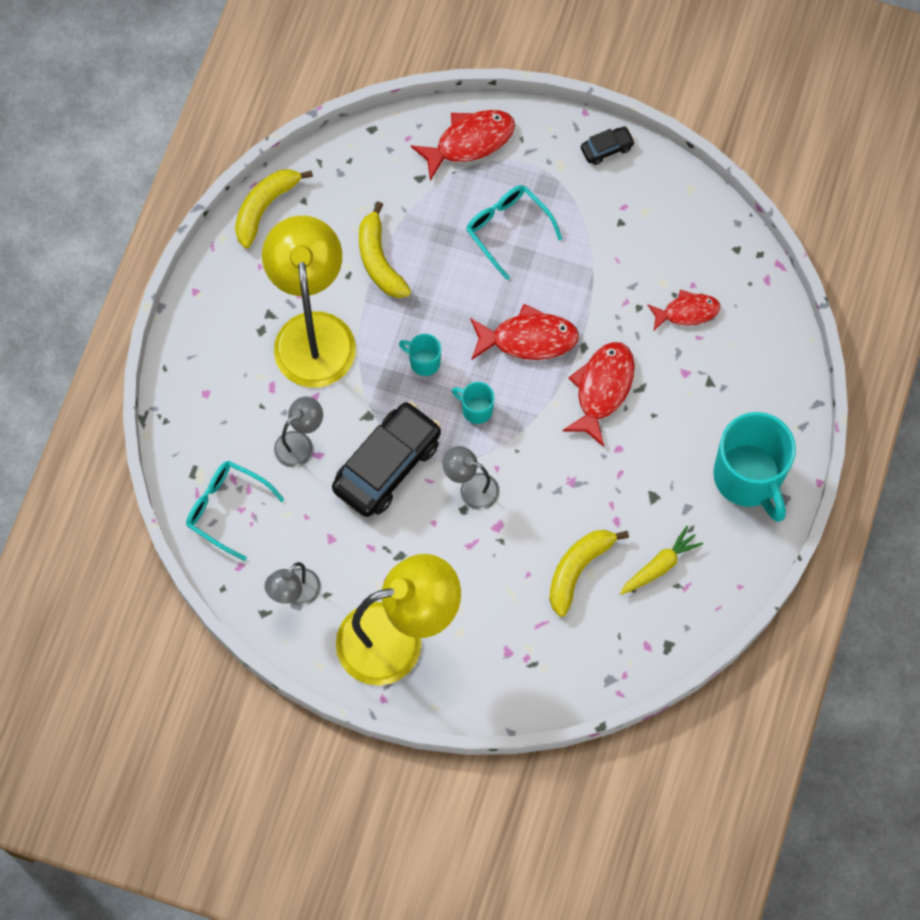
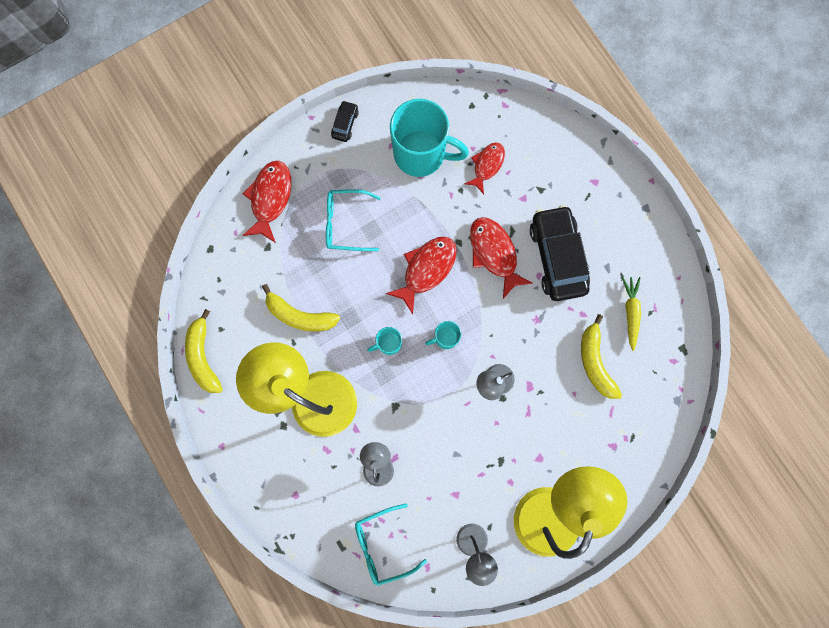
camera: 50 degrees left, 10 degrees up
(387, 465) = (436, 421): black car -> black car (557, 257)
(748, 477) = (617, 217): turquoise mug -> turquoise mug (421, 154)

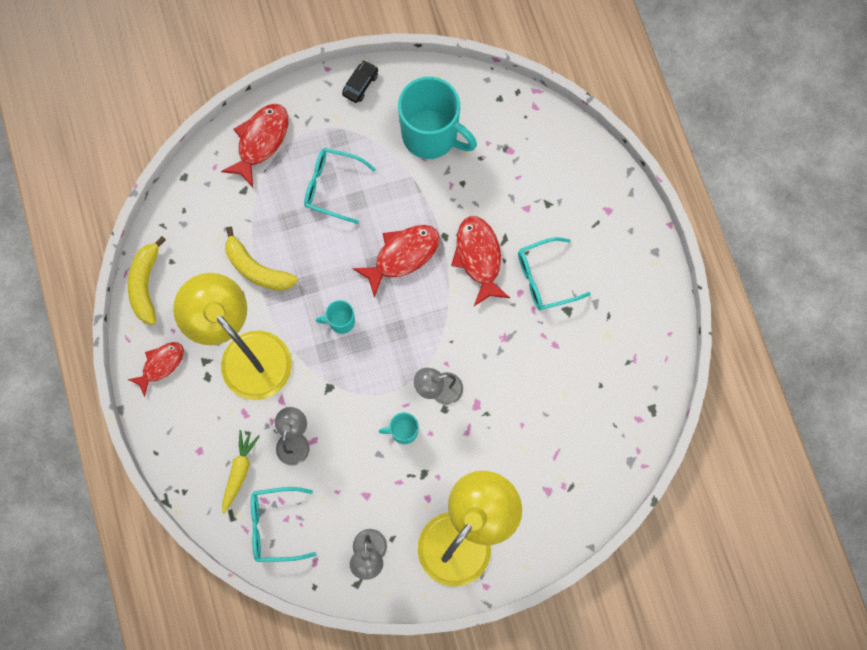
camera: 15 degrees right, 5 degrees down
(445, 337) = (402, 331): turquoise mug -> turquoise mug (403, 431)
(487, 165) = (497, 164): red fish -> red fish (161, 365)
(557, 257) = (544, 278): black car -> turquoise glasses
(595, 362) = (553, 397): yellow banana -> none
(630, 312) = (606, 356): yellow carrot -> yellow carrot (239, 471)

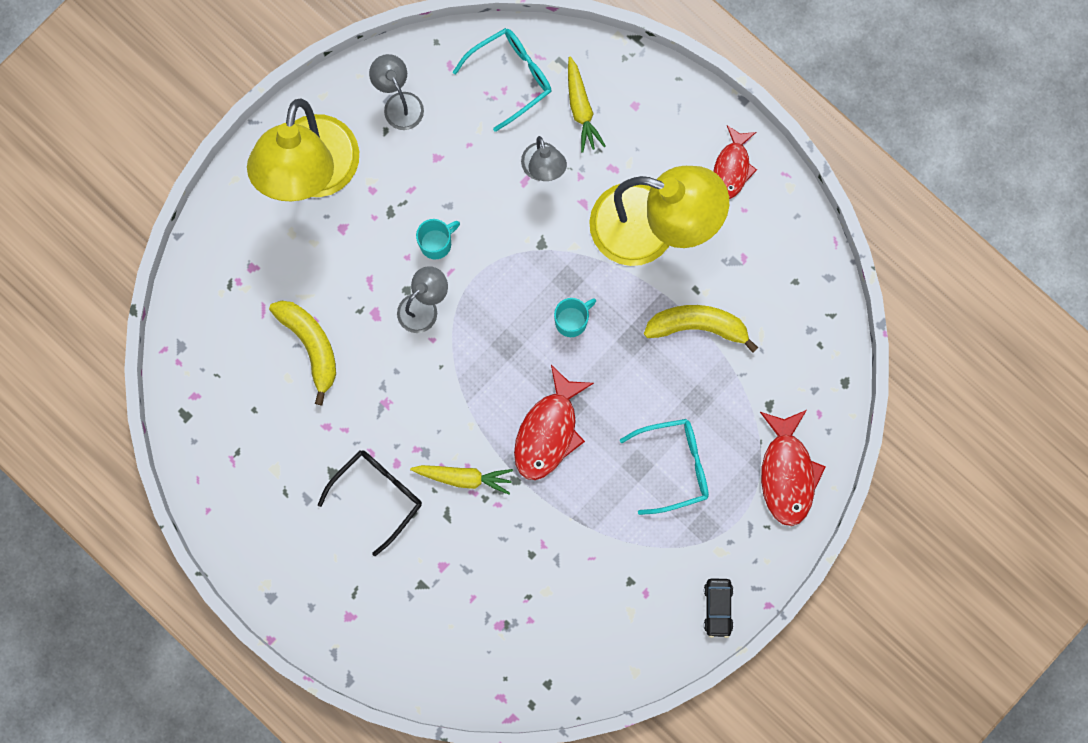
camera: 150 degrees right, 5 degrees up
(146, 284) = (805, 241): yellow banana -> yellow banana (310, 345)
(431, 135) = (600, 592): turquoise mug -> none
(479, 257) = (464, 477): red fish -> yellow carrot
(544, 278) = (378, 495): turquoise glasses -> black glasses

